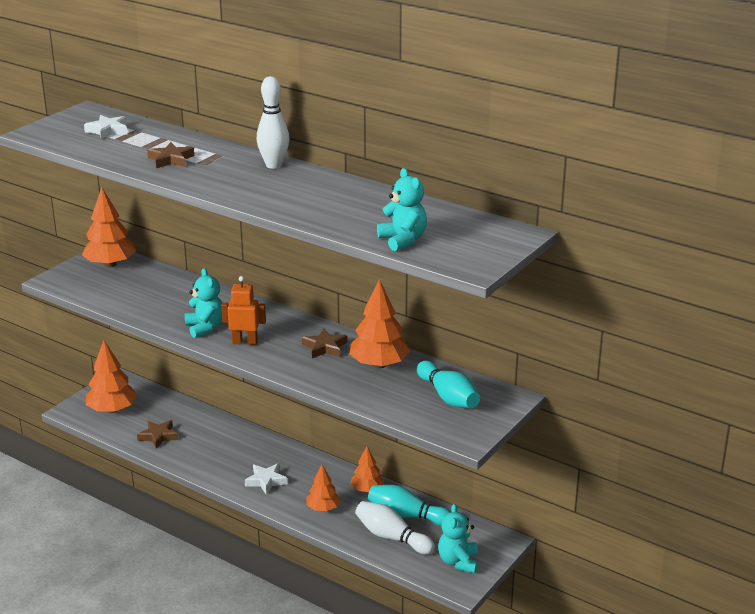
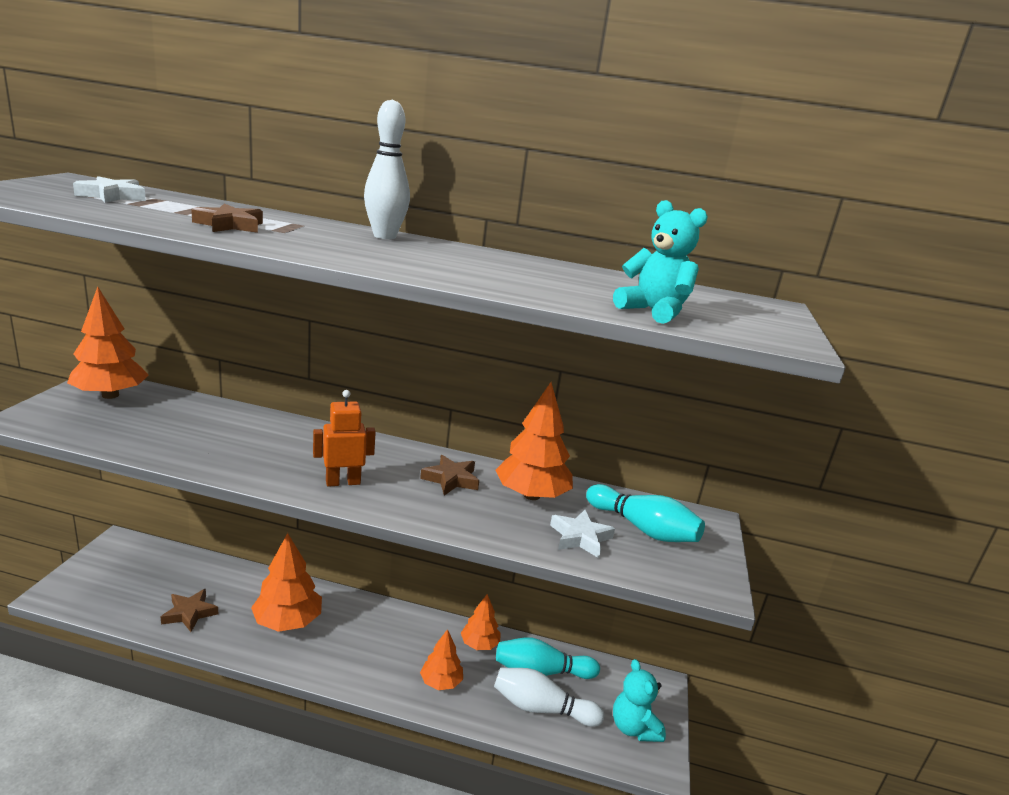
camera: 25 degrees left, 5 degrees down
(112, 410) = (115, 584): orange tree -> orange tree (287, 621)
(205, 328) = (278, 467): turquoise teddy bear -> none
(266, 481) = (354, 655): white star -> white star (580, 537)

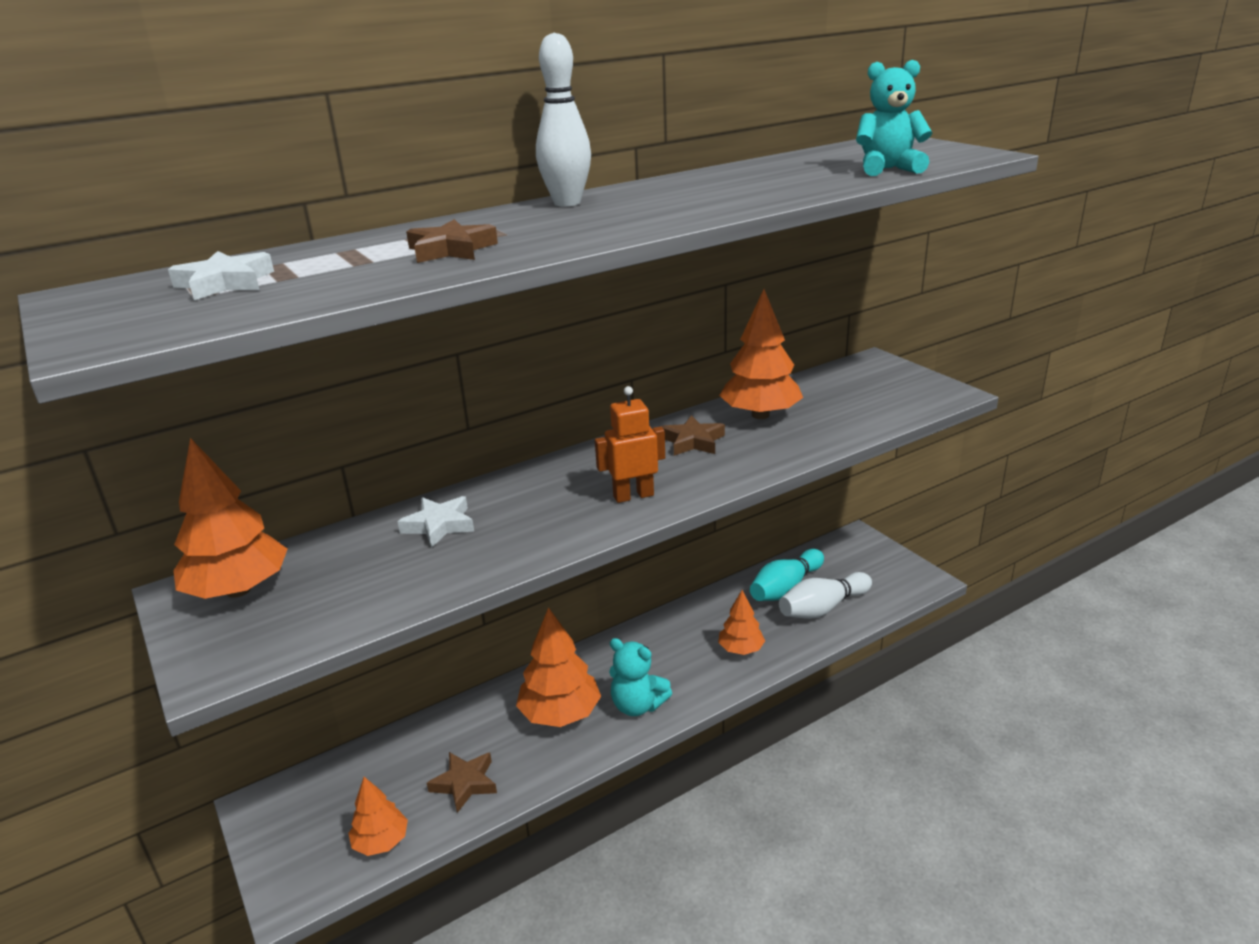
camera: 40 degrees left, 5 degrees up
(343, 482) = (633, 496): orange robot -> orange robot turned 45 degrees clockwise
(479, 644) = (720, 606): orange tree -> orange tree (381, 842)
(580, 537) = (842, 418): white star -> white star (439, 525)
(633, 727) = (884, 573): turquoise teddy bear -> turquoise teddy bear (637, 705)
(643, 529) = (857, 389): turquoise bowling pin -> none

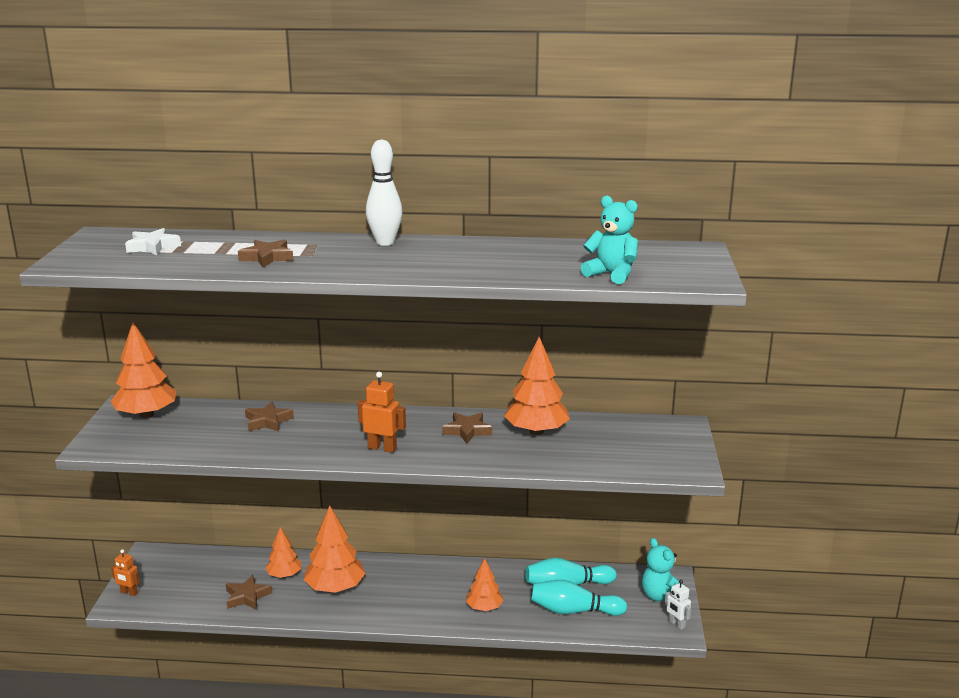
camera: 35 degrees right, 5 degrees down
(287, 873) = (129, 592): none -> orange robot
(381, 842) = (180, 602): orange tree -> orange tree (284, 575)
(439, 525) = (268, 421): white star -> brown star
(637, 705) = (381, 606): turquoise teddy bear -> turquoise teddy bear (661, 596)
(822, 608) = (574, 611): white bowling pin -> turquoise bowling pin
(917, 575) = (676, 624): none -> white robot

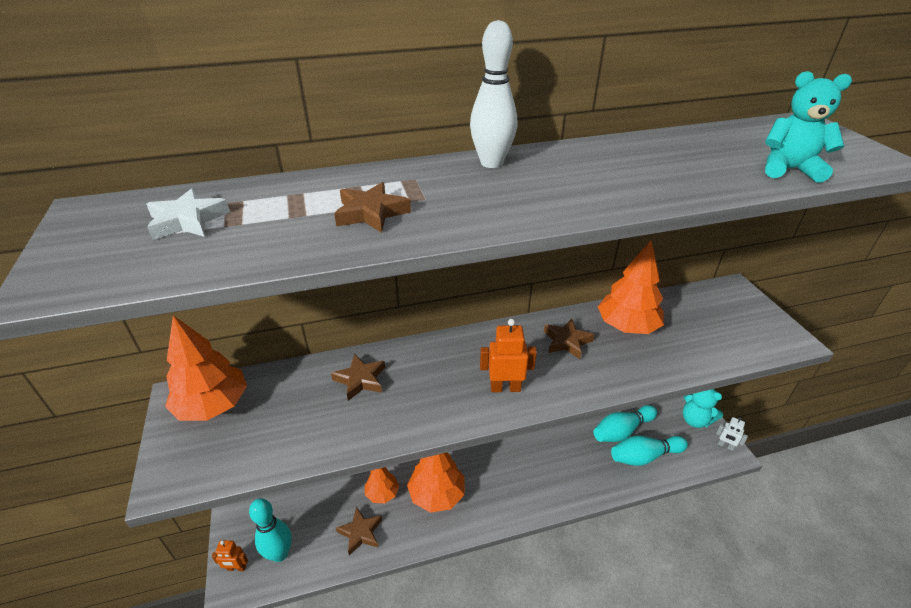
camera: 20 degrees left, 15 degrees up
(169, 593) = (279, 553): none -> turquoise bowling pin
(484, 607) = (575, 476): orange tree -> none

